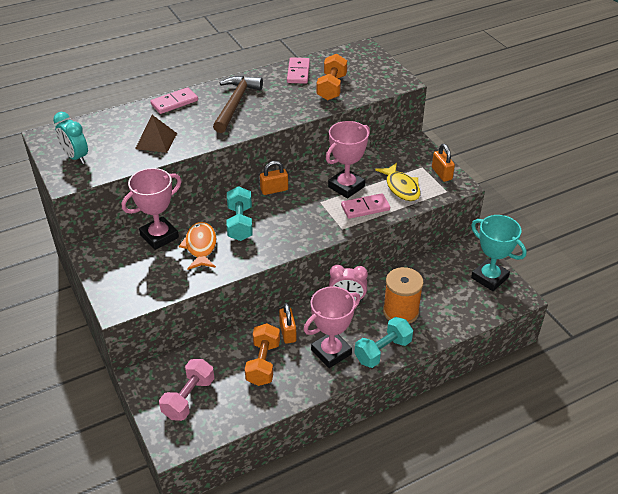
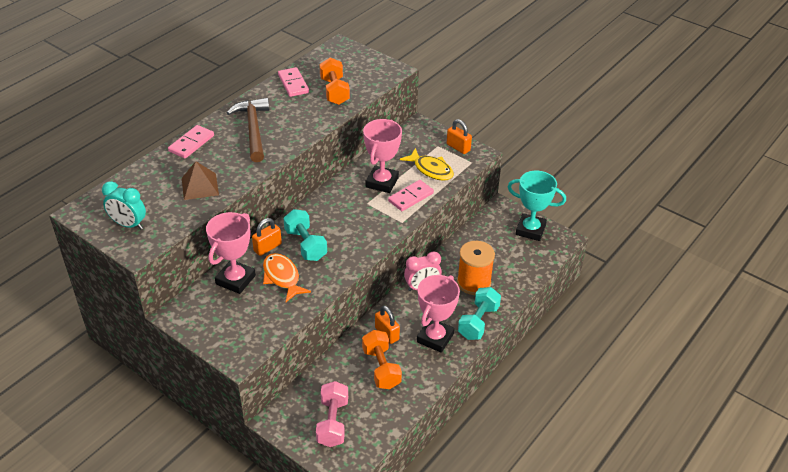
camera: 25 degrees left, 0 degrees up
(274, 190) = (317, 204): orange padlock -> orange padlock (267, 247)

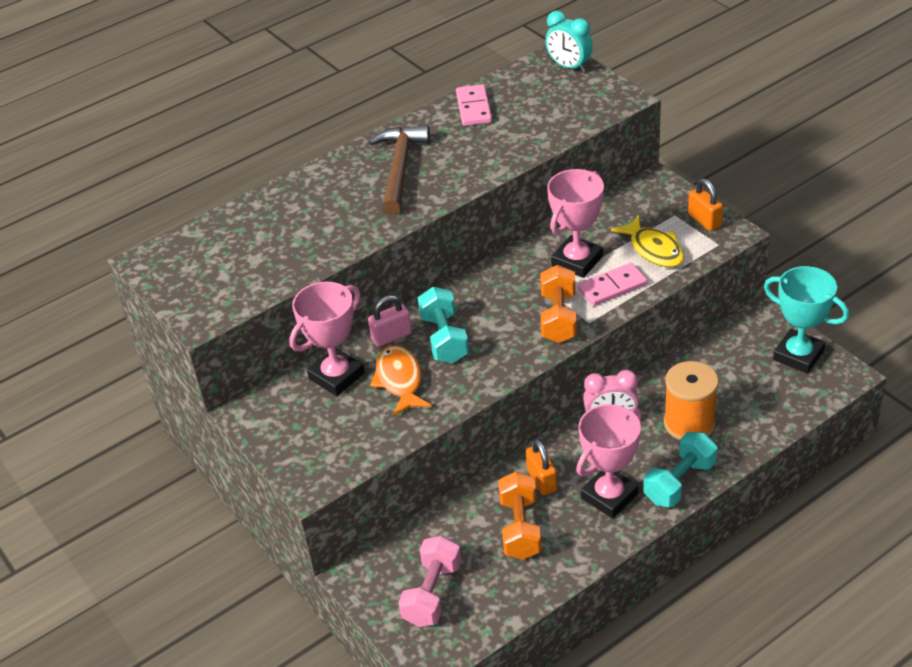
camera: 20 degrees right, 0 degrees up
(128, 225) = (200, 284): turquoise clock -> turquoise clock (569, 67)
(191, 143) = (312, 181): pink domino -> none
(200, 186) = (306, 241): brown pyramid -> none
(267, 247) = (391, 336): orange padlock -> pink padlock
(334, 91) = (528, 123): orange dumbbell -> orange dumbbell (558, 318)

